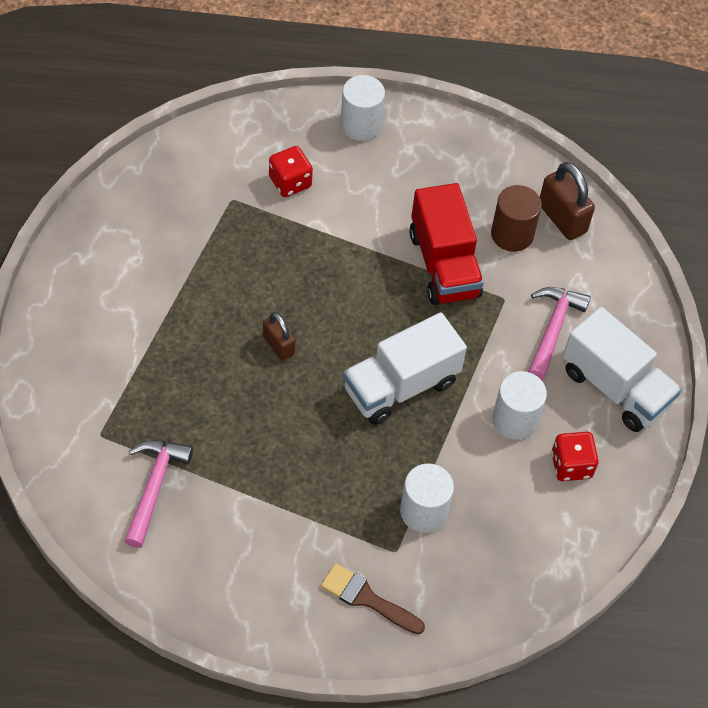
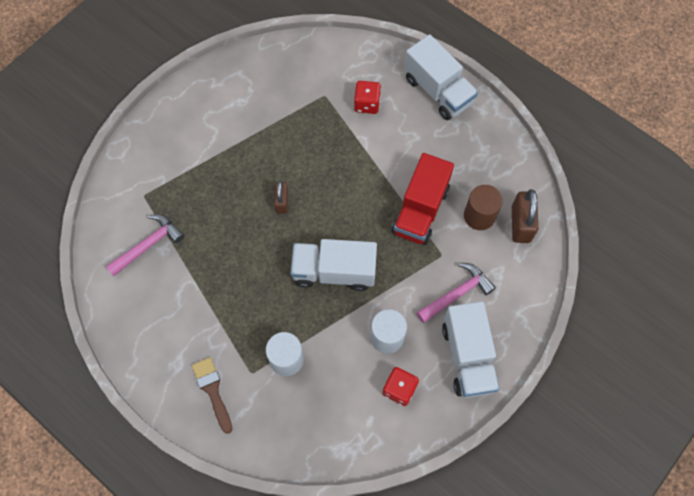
camera: 40 degrees right, 10 degrees up
(360, 125) = (438, 91): white cylinder -> white truck

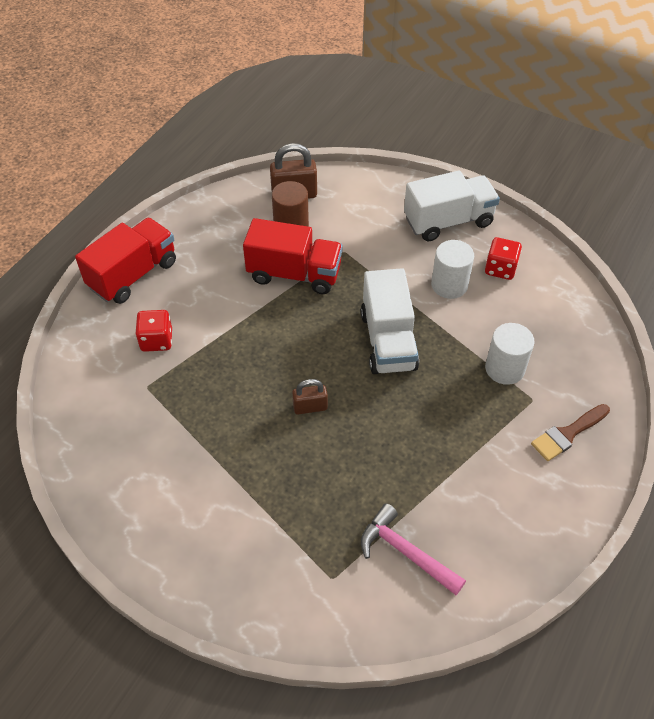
camera: 100 degrees left, 15 degrees down
(438, 91) = (133, 274): white truck -> red truck
(456, 294) = (384, 235): pink hammer -> none

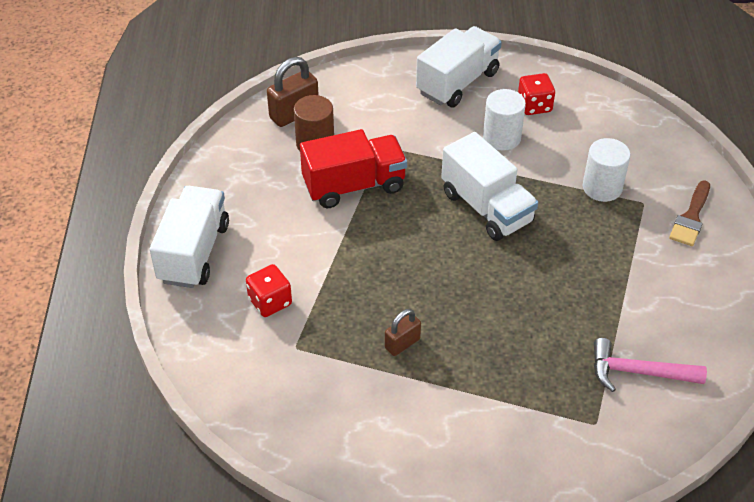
camera: 30 degrees left, 5 degrees down
(133, 274) = (194, 252): red truck -> white truck
(310, 407) = (463, 294): brown padlock -> brown padlock (402, 343)

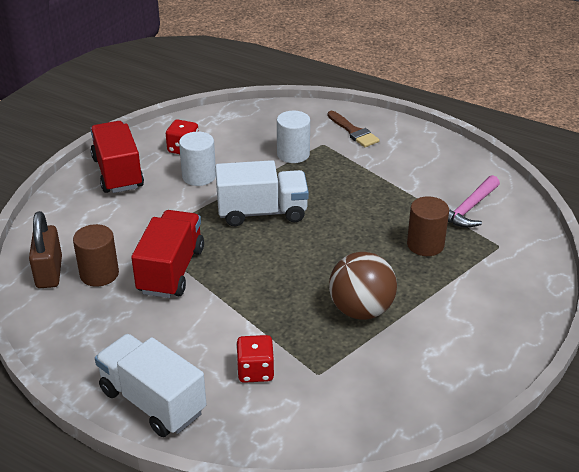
camera: 60 degrees left, 10 degrees down
(402, 343) = (361, 310): brown padlock -> brown ball
(457, 83) = (117, 173): white truck -> red truck
(543, 357) = (425, 245): none -> brown cylinder

